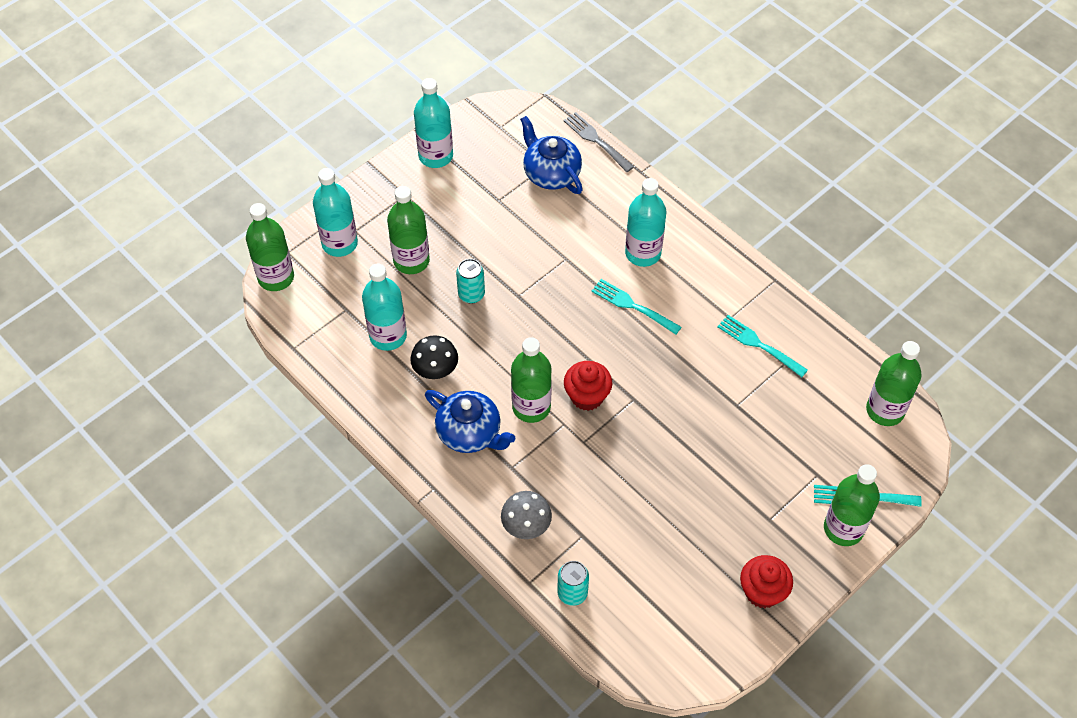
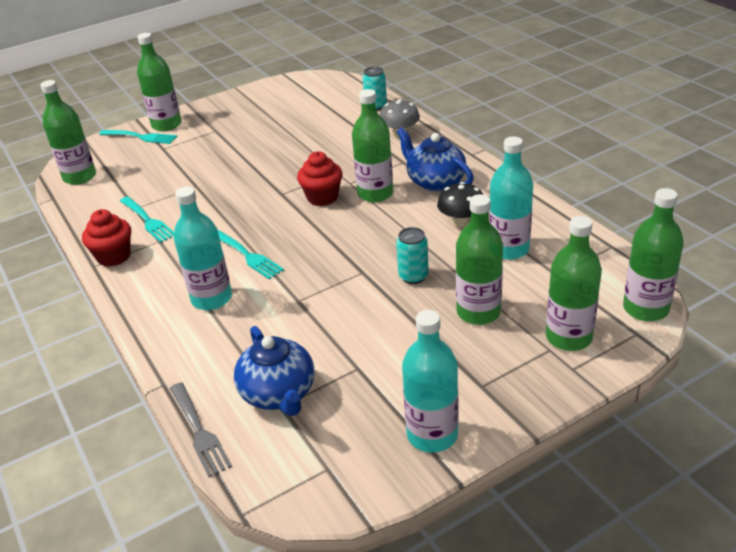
camera: 165 degrees left, 20 degrees down
(340, 243) = (568, 337): turquoise bottle -> green bottle
(762, 591) = (243, 103): red cupcake -> red cupcake (114, 256)

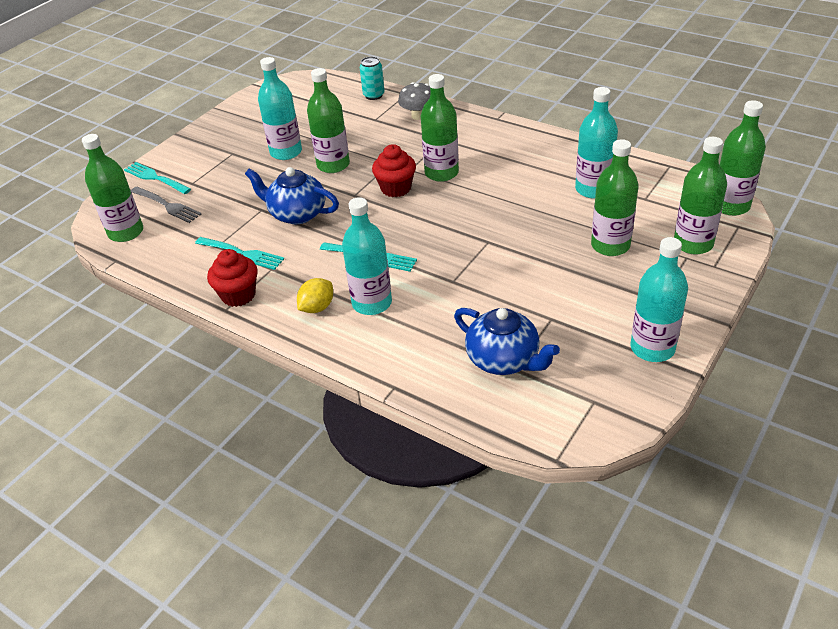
camera: 25 degrees left, 5 degrees up
(140, 137) = (156, 178): turquoise fork -> turquoise fork turned 135 degrees counterclockwise
(164, 288) = (317, 307): none -> yellow lemon
(166, 125) = (174, 159): green bottle -> green bottle (333, 165)
(198, 431) = (461, 412): grey fork -> grey fork (166, 205)
(258, 140) = (286, 152): none -> turquoise bottle
(413, 276) = (534, 233): turquoise can -> none
(435, 181) = (485, 149): blue teapot -> blue teapot (297, 214)
(461, 222) = (536, 178): black mushroom -> none

